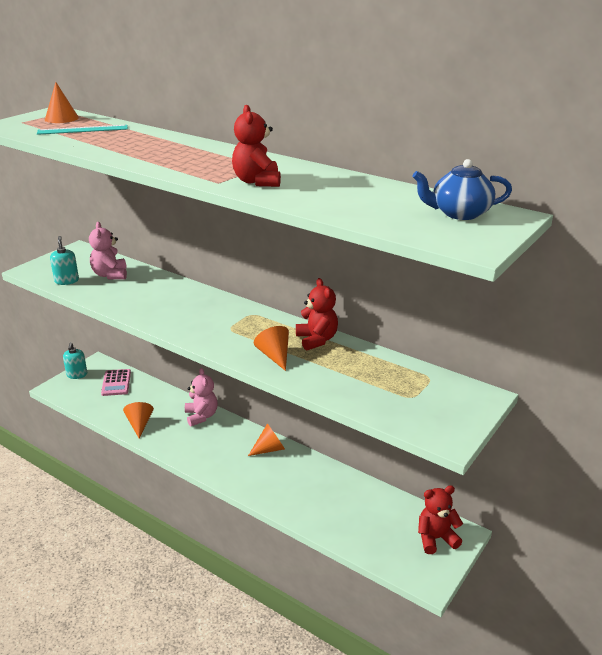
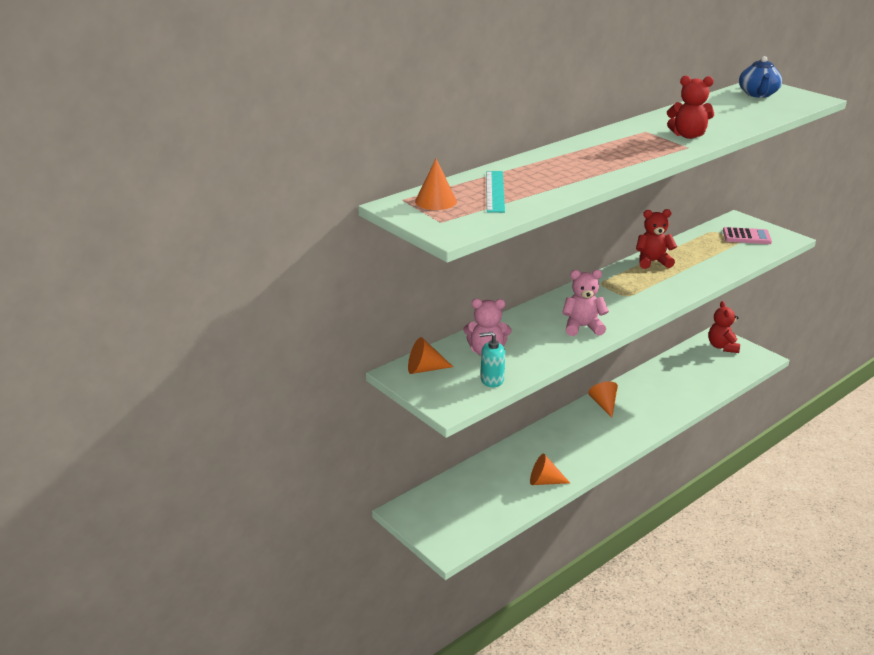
camera: 75 degrees left, 0 degrees up
(77, 375) = (424, 528): turquoise soap dispenser -> none
(116, 383) = (455, 496): pink calculator -> pink calculator (746, 236)
(201, 416) = (541, 439): pink teddy bear -> pink teddy bear (582, 327)
(274, 356) = (677, 281): orange cone -> orange cone (424, 369)

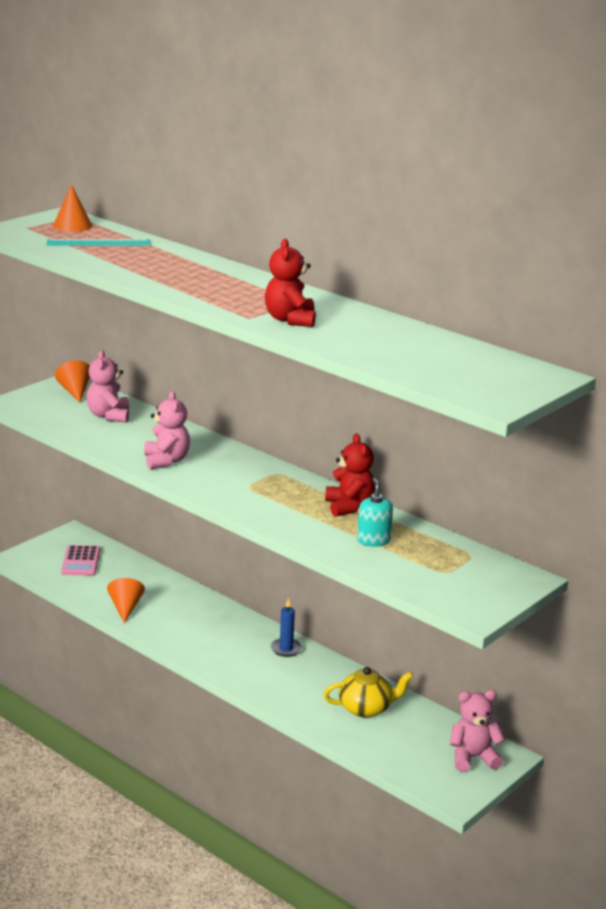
camera: 80 degrees right, 5 degrees down
(492, 380) = (56, 419): turquoise soap dispenser -> turquoise soap dispenser (373, 540)
(604, 404) = (286, 649): orange cone -> blue candle
(676, 378) = (366, 708): none -> yellow teapot
(722, 347) = (473, 758): red teddy bear -> pink teddy bear
(746, 236) = (463, 579): pink calculator -> pink calculator (81, 561)
(758, 94) = (496, 369): blue teapot -> none

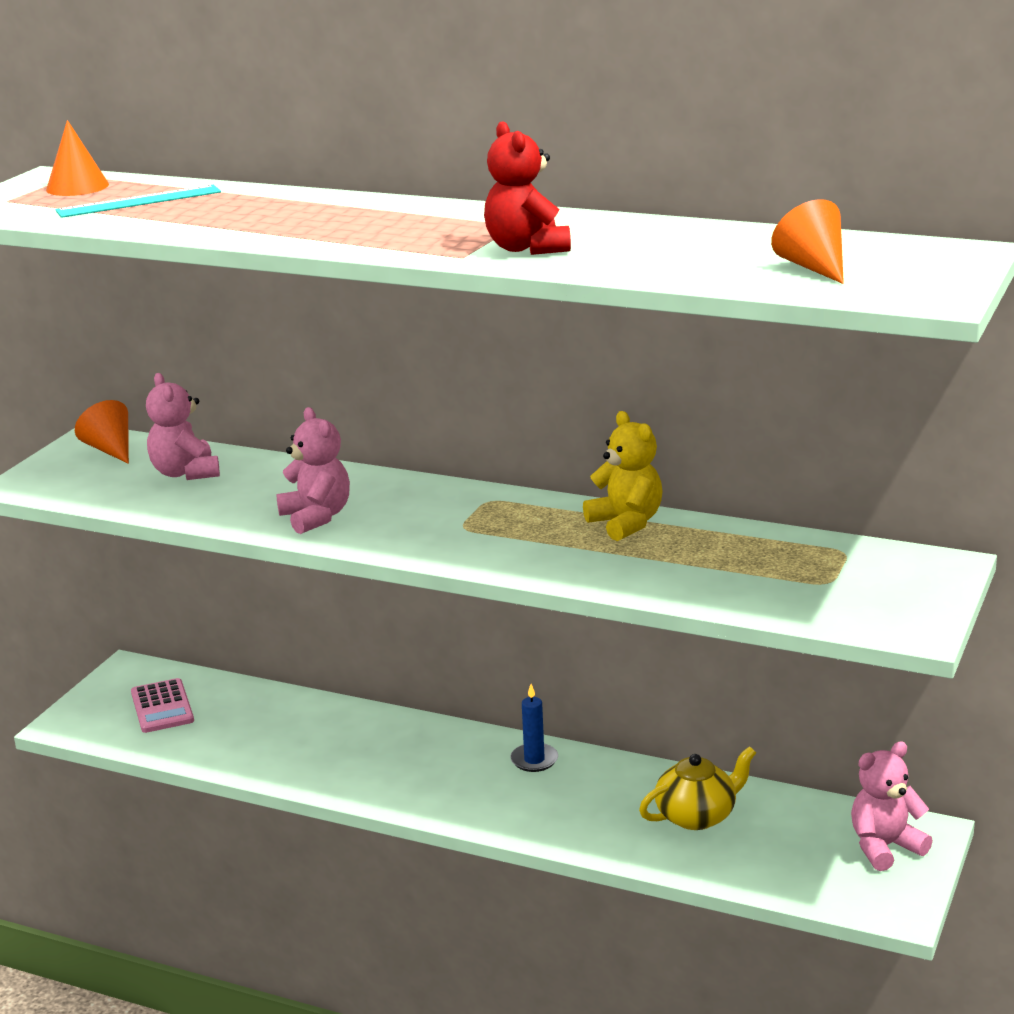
camera: 15 degrees left, 0 degrees up
(125, 608) = (267, 758): orange cone -> orange cone (813, 267)
(349, 507) = (626, 523): red teddy bear -> yellow teddy bear
(373, 540) = (696, 562): turquoise soap dispenser -> none

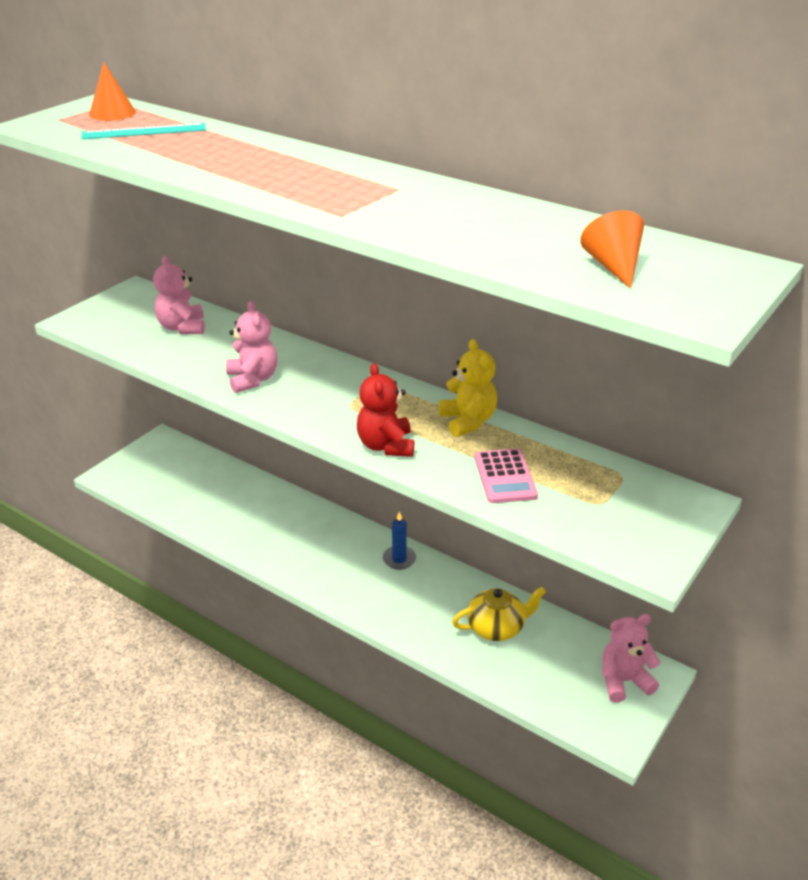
camera: 10 degrees right, 10 degrees up
(110, 449) = (142, 300): orange cone -> none
(162, 707) = (172, 473): pink calculator -> pink calculator (505, 477)
(527, 248) = (394, 214): red teddy bear -> red teddy bear (386, 446)

